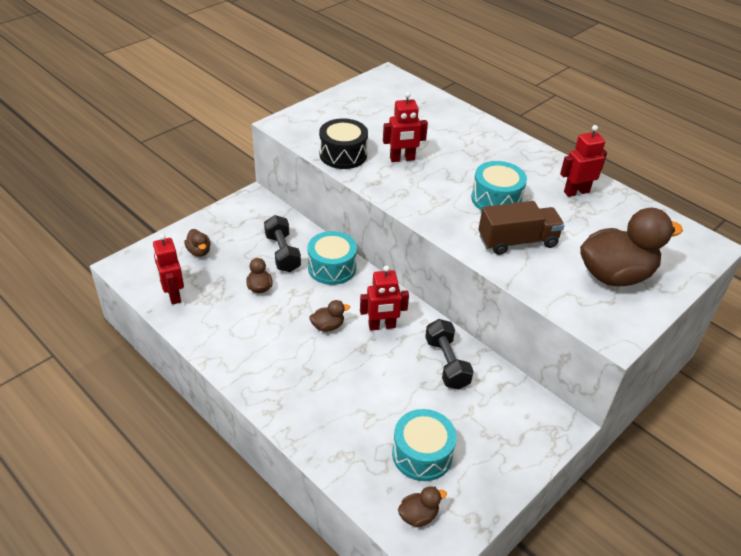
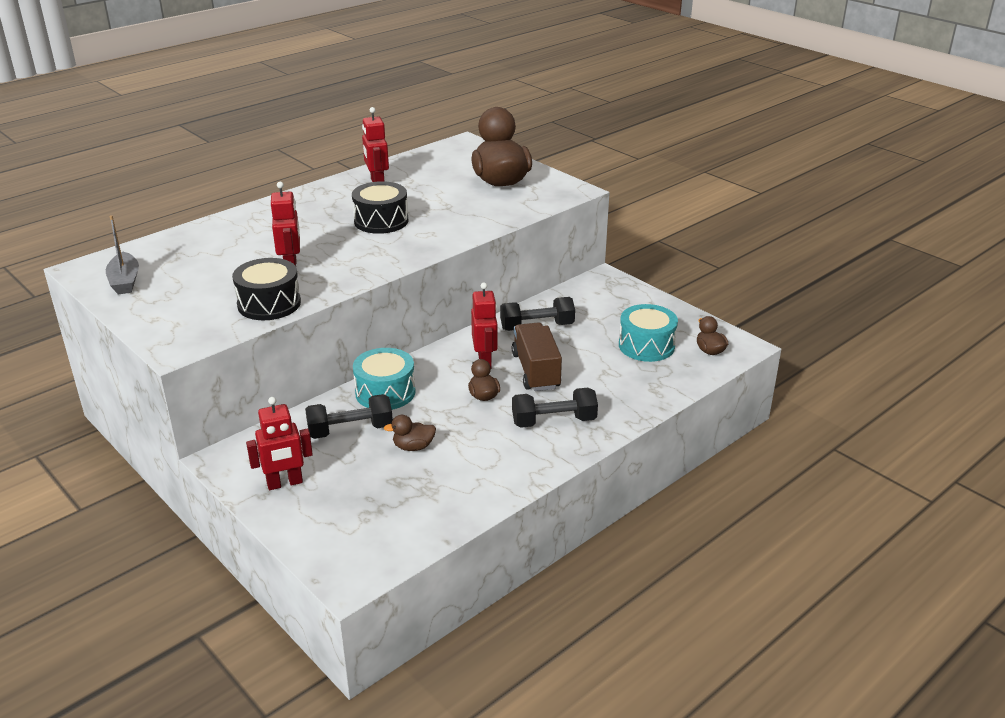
camera: 85 degrees left, 10 degrees down
(173, 295) = (419, 521): red robot -> red robot (285, 483)
(199, 251) = (331, 504): brown duck -> none
(289, 373) = (554, 421): none -> black dumbbell
(372, 92) = (125, 281): none -> grey boat
(496, 199) = (381, 221): turquoise drum -> black drum
(517, 241) = (450, 216): brown truck -> brown truck (536, 371)

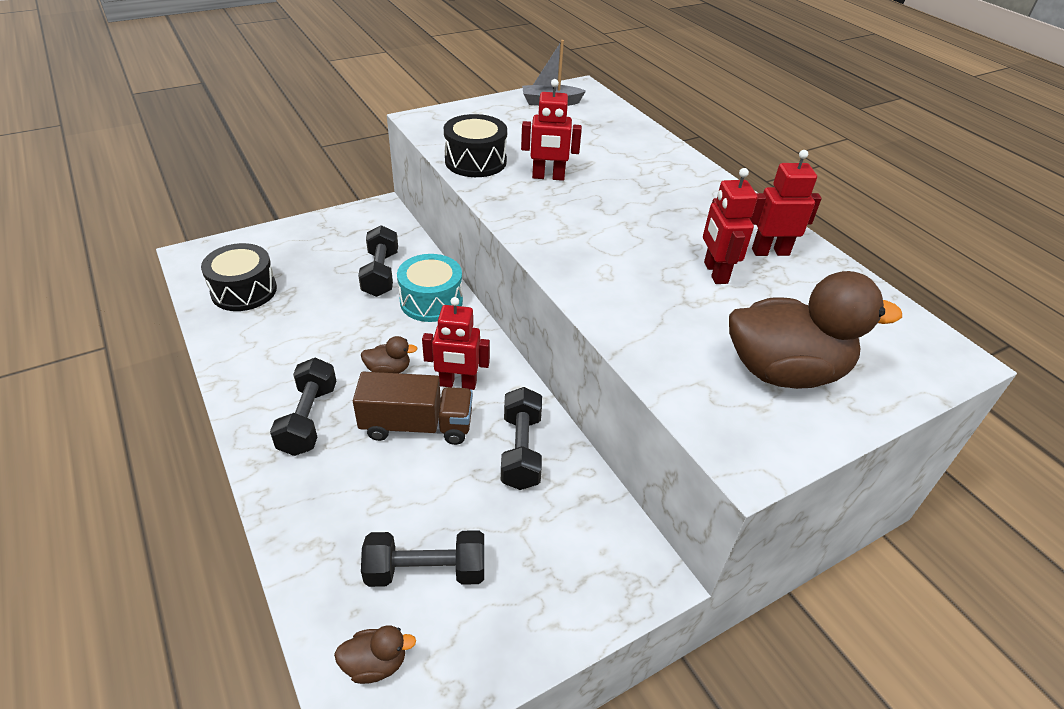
camera: 100 degrees right, 10 degrees up
(285, 483) = (328, 235): red robot -> red robot (715, 273)
(381, 221) = (650, 242): black drum -> black drum (244, 291)
(413, 447) = (331, 308): brown duck -> none
(646, 346) = (426, 571): turquoise drum -> black dumbbell

